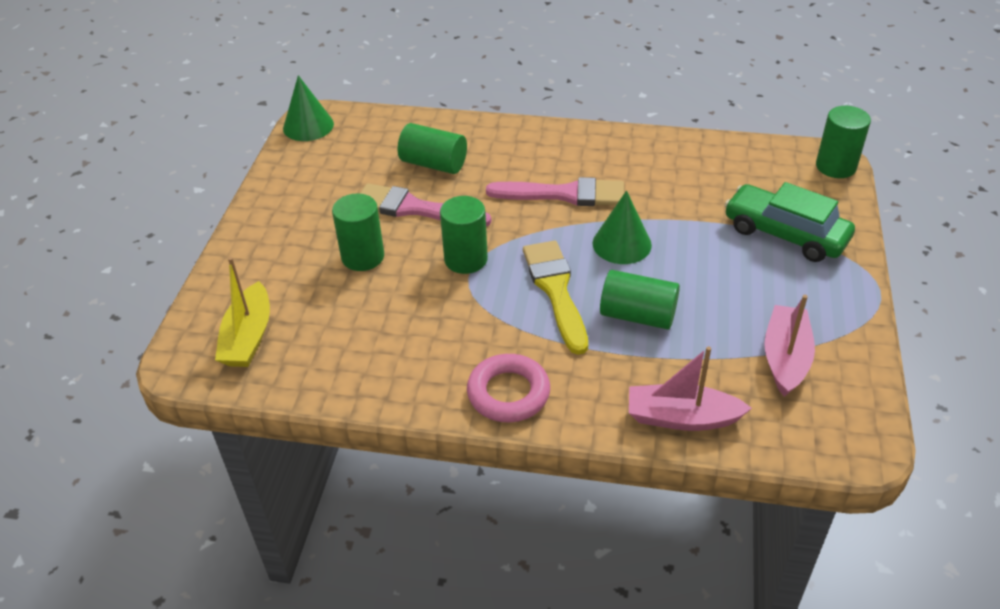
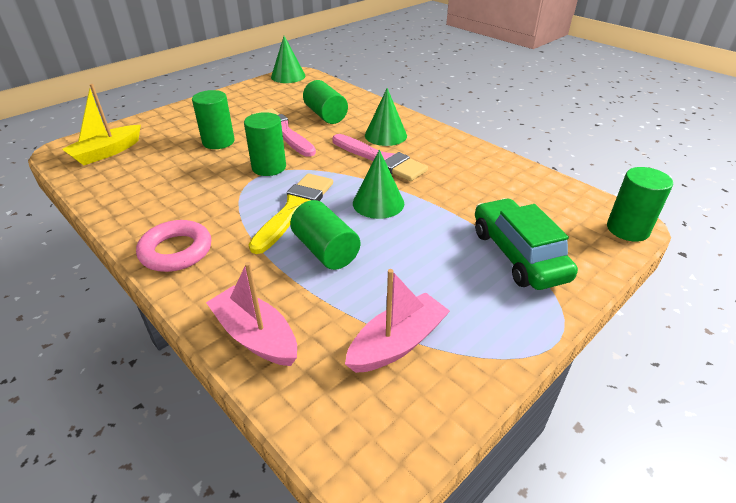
camera: 35 degrees right, 5 degrees down
(531, 161) = (385, 135): none -> green cone

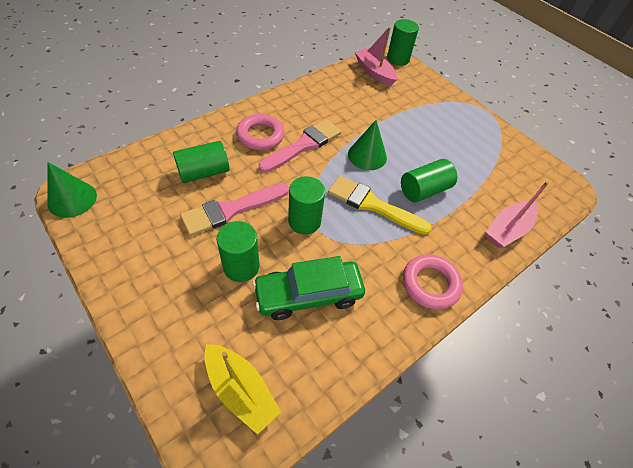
camera: 90 degrees left, 15 degrees up
(385, 135) = (260, 136): green cone -> pink ring
(397, 343) = (500, 167): pink boat -> pink boat (374, 72)
(518, 254) = (422, 104): green car -> green car (308, 294)

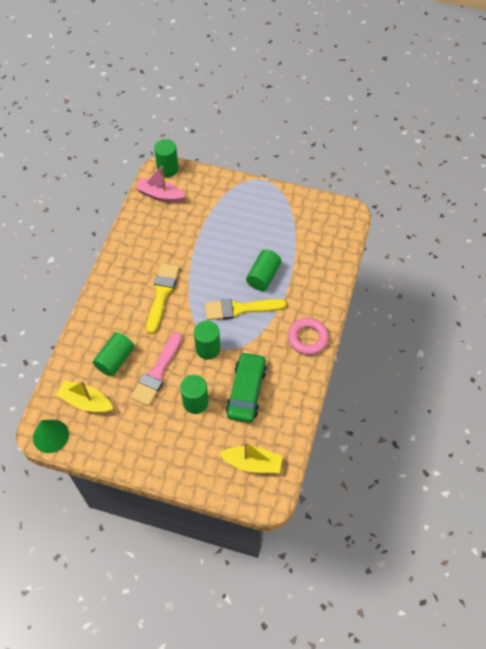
camera: 30 degrees left, 5 degrees up
(137, 191) = (86, 402): none -> yellow boat
(260, 136) = (126, 306): pink ring -> none
(303, 145) = (162, 294): pink brush -> yellow brush
(308, 294) = (246, 391): green car -> green car turned 150 degrees clockwise
(367, 155) = (209, 274): green cone -> none
(507, 229) = (329, 271): pink boat -> none

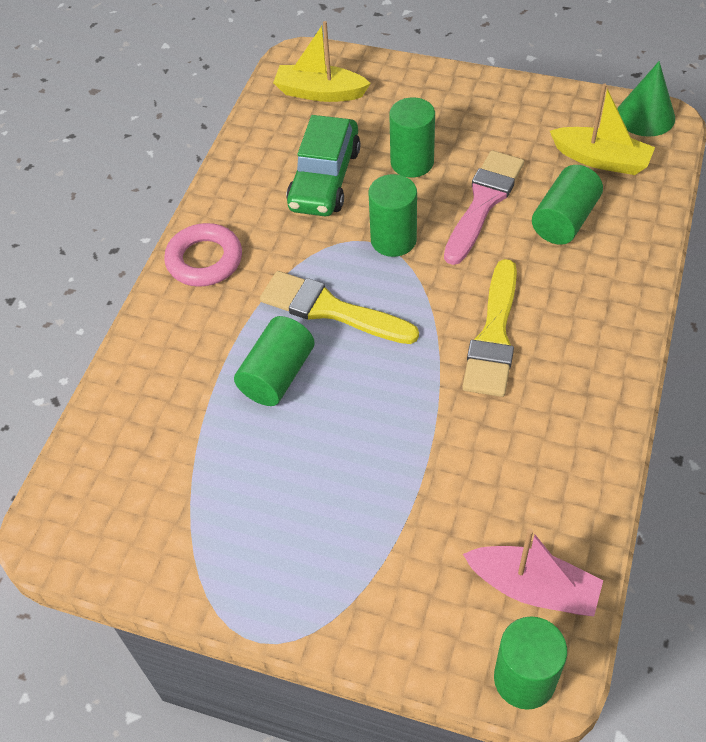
camera: 175 degrees left, 5 degrees down
(240, 309) = (330, 309): yellow brush -> yellow brush turned 150 degrees counterclockwise

